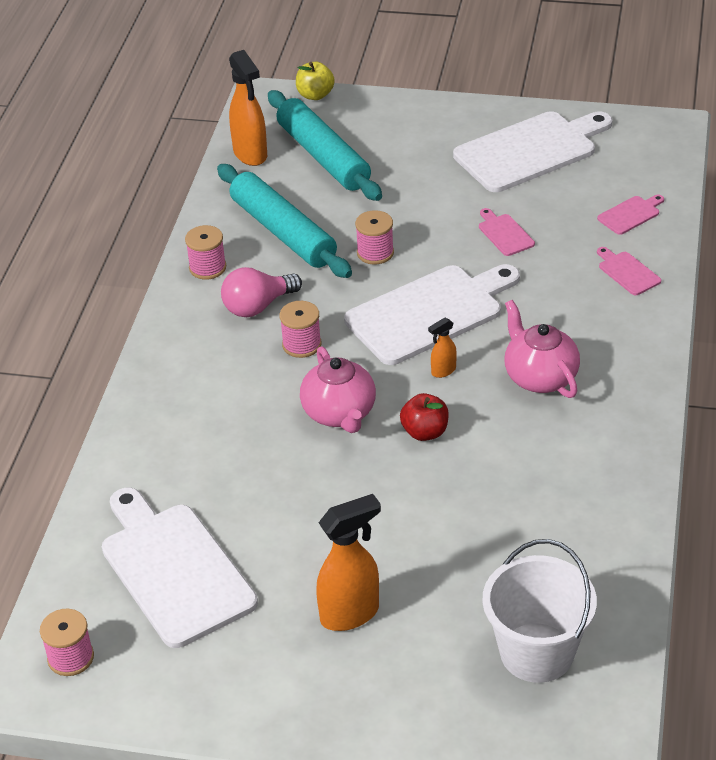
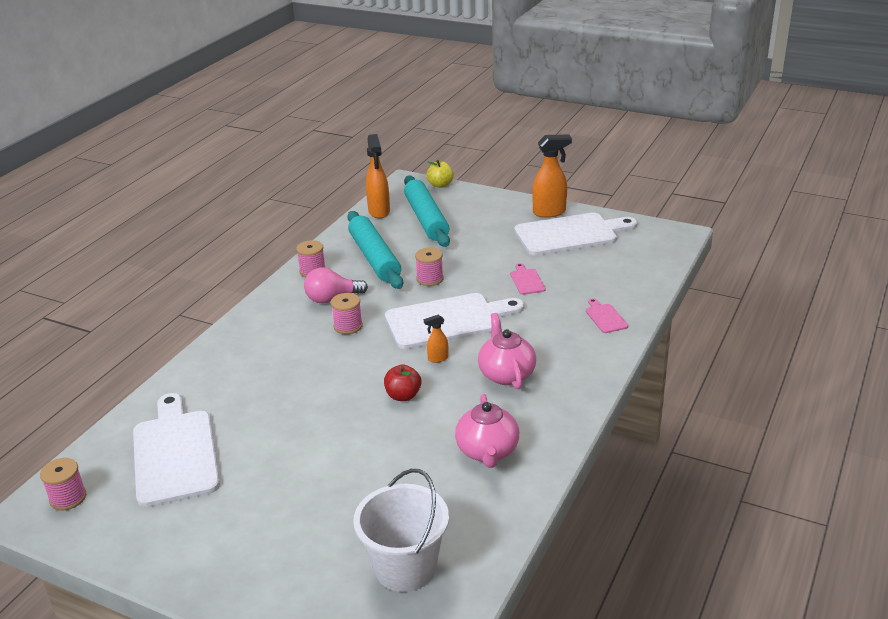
camera: 15 degrees right, 10 degrees down
(340, 414) = (349, 373): pink teapot -> pink teapot (487, 452)
(351, 614) = (280, 509): orange spray bottle -> orange spray bottle (550, 212)
(630, 214) = (624, 282): pink cutting board -> none

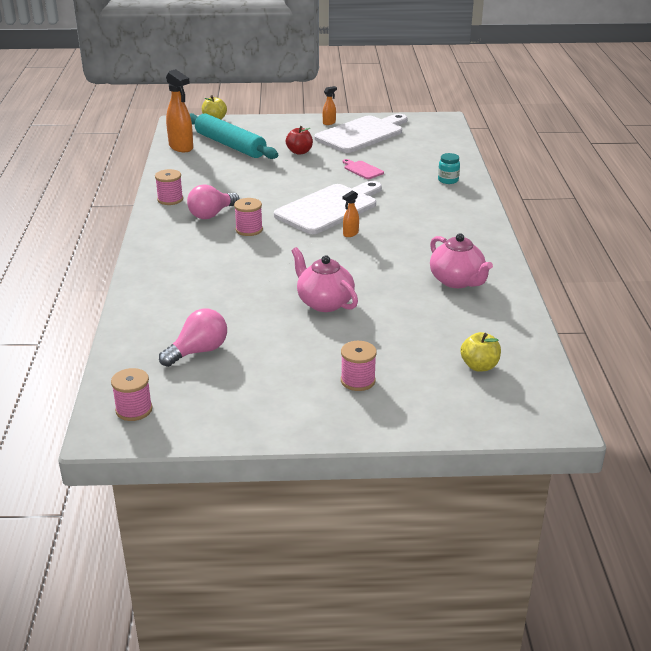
camera: 30 degrees left, 0 degrees up
(175, 453) = (198, 351): white cutting board -> pink light bulb
(374, 258) = (216, 180): turquoise rolling pin -> none
(403, 396) = (351, 263): red apple -> red apple (299, 152)
(405, 567) = (479, 366): white bucket -> yellow apple
(430, 279) = (282, 184): pink spool -> pink spool (358, 381)
(506, 374) = (415, 231): pink teapot -> pink teapot (324, 302)
(550, 212) = (329, 123): orange spray bottle -> orange spray bottle, size x0.50
(605, 317) = (448, 180): pink cutting board -> turquoise jar

